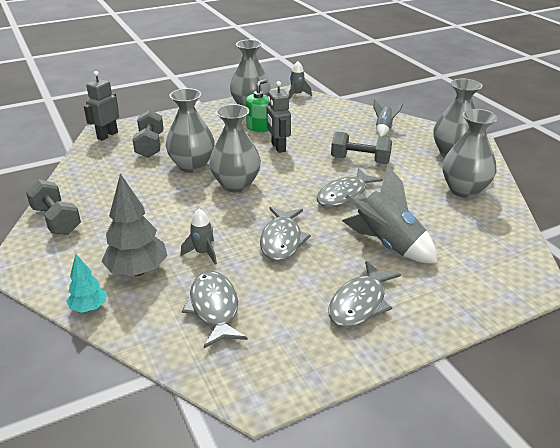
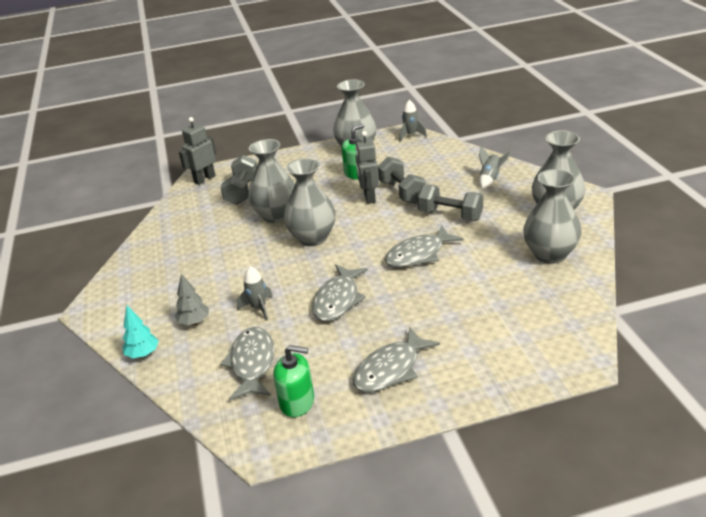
camera: 15 degrees right, 0 degrees up
(56, 220) = (136, 267): grey dumbbell -> grey dumbbell (402, 192)
(137, 271) = (194, 322): grey tree -> grey tree, size x0.57
(276, 344) = (297, 402): none -> green soap dispenser
(387, 245) = (442, 311): grey rocket -> none

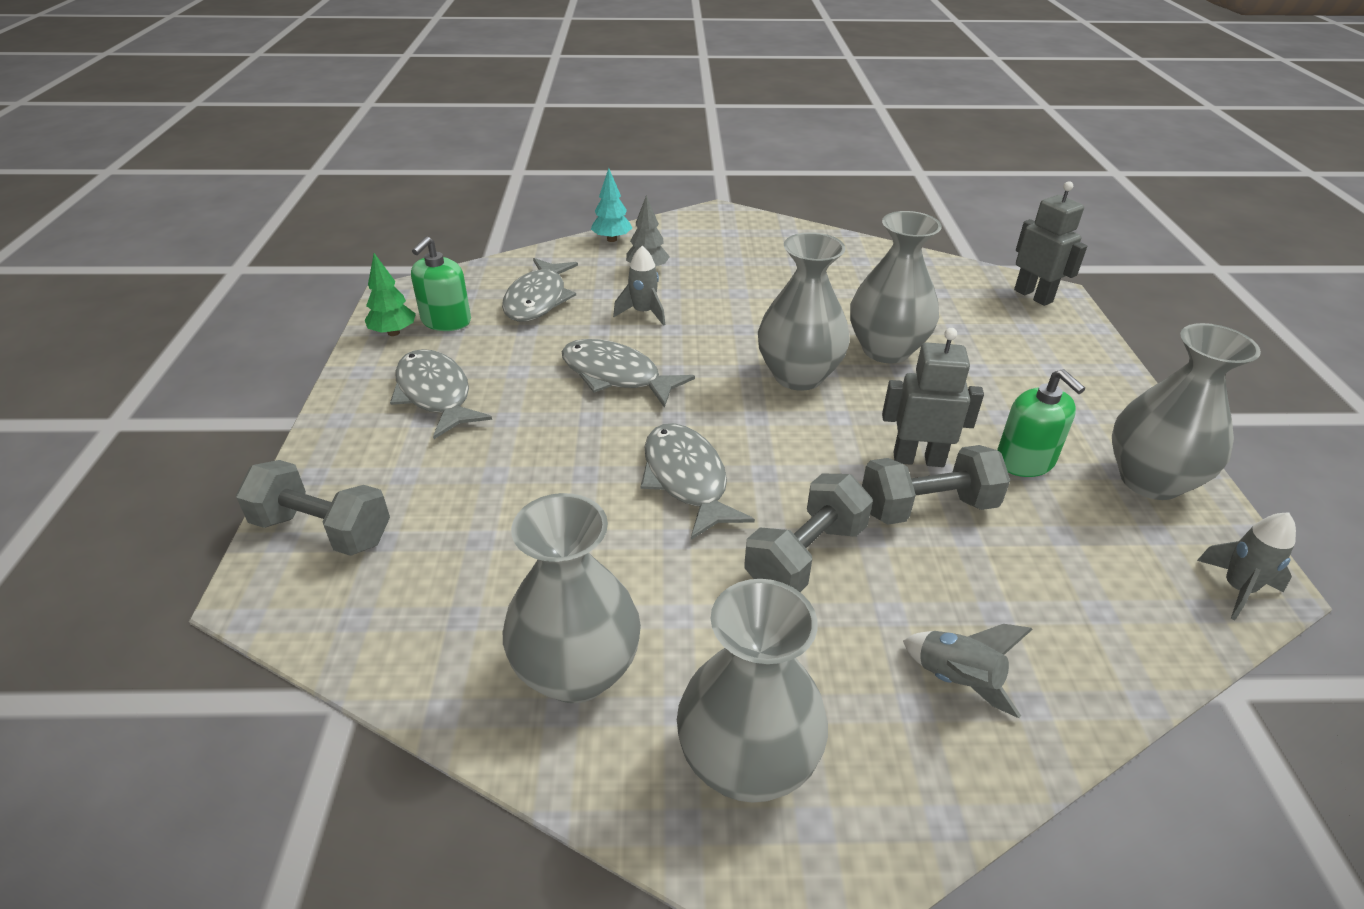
camera: 100 degrees right, 5 degrees up
(242, 191) = (979, 326): grey dumbbell -> grey dumbbell (323, 530)
(252, 363) = (538, 299): grey fish -> grey fish turned 90 degrees clockwise
(323, 425) = (393, 332): none -> green tree

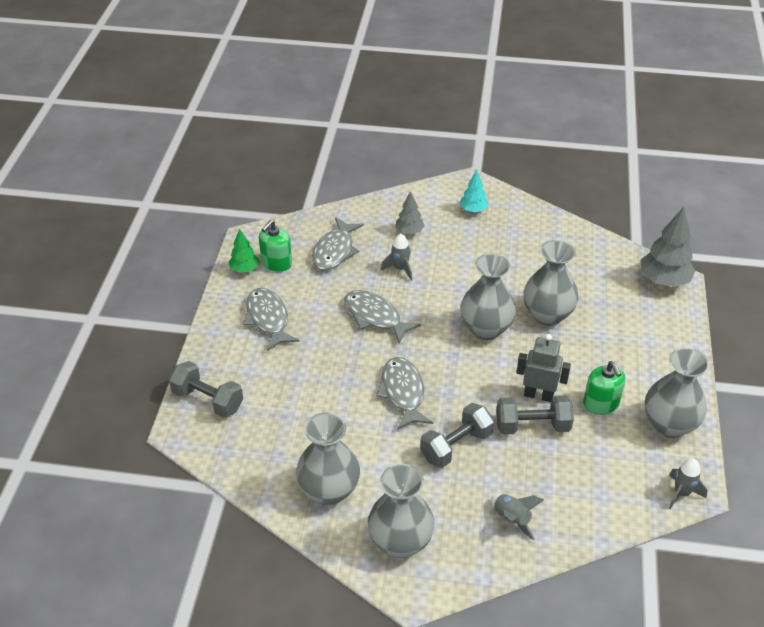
camera: 10 degrees right, 5 degrees up
(612, 239) = (390, 201): turquoise tree -> turquoise tree (473, 210)
(1033, 296) = (663, 280): grey robot -> grey tree

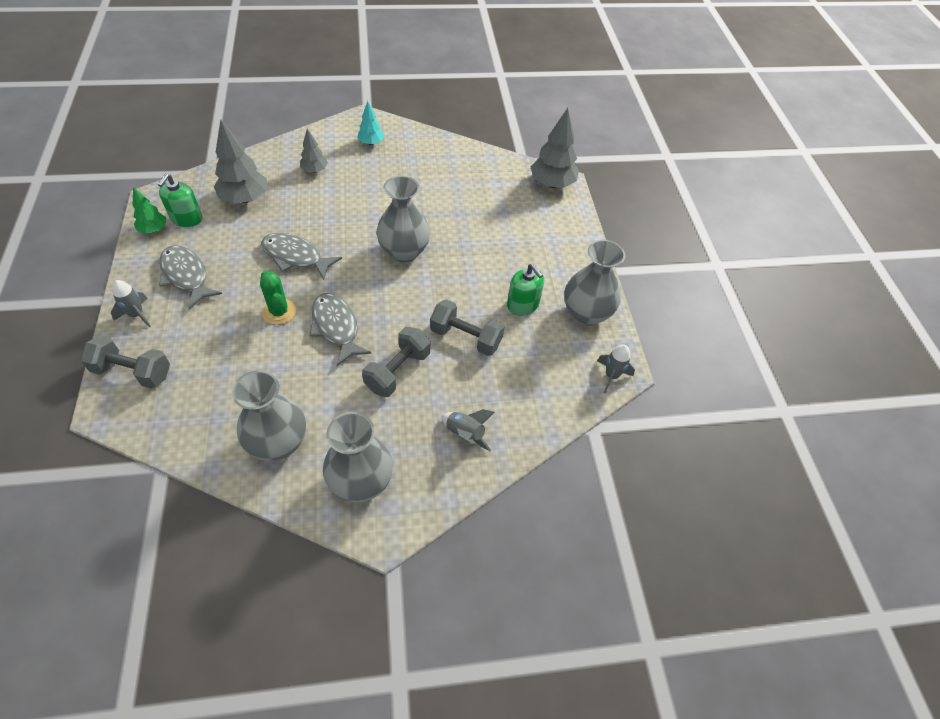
camera: 20 degrees left, 10 degrees up
(335, 251) = (244, 198): grey fish -> grey tree
(350, 368) = (279, 312): none -> green cactus
(400, 269) = (312, 207): grey rocket -> grey rocket (137, 315)
(532, 426) = (465, 337): grey dumbbell -> grey dumbbell turned 45 degrees clockwise
(538, 395) = (465, 307): grey robot -> none
(547, 315) = (457, 230): grey vase -> none

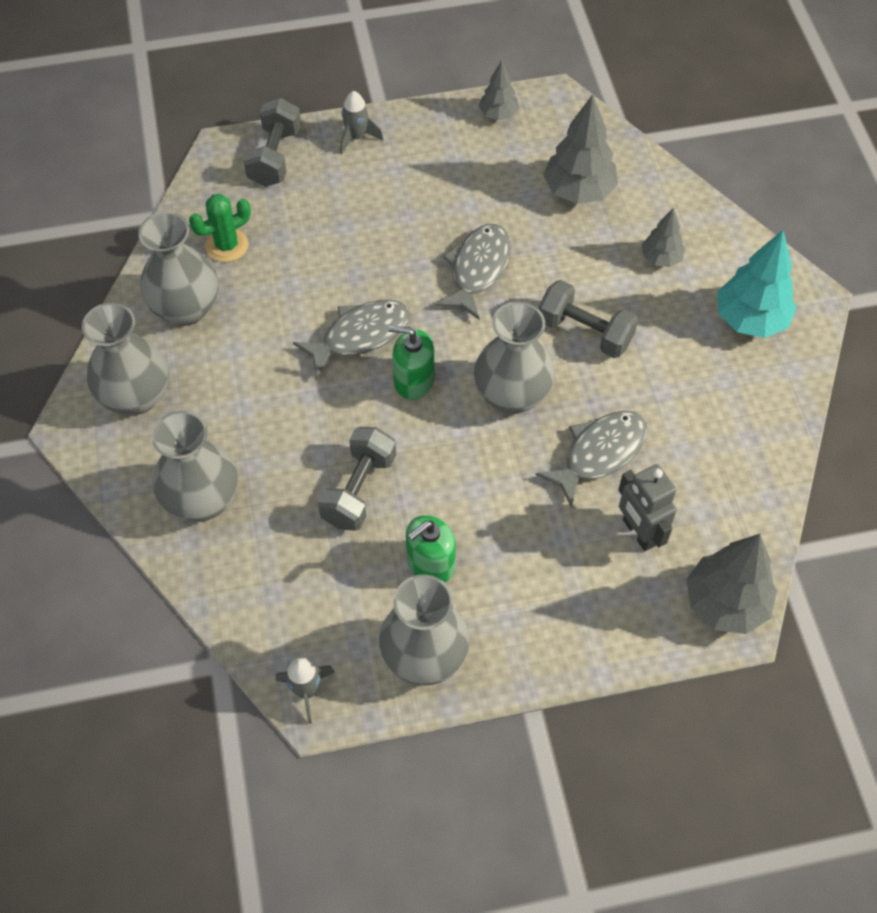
camera: 90 degrees right, 5 degrees up
(154, 229) = (498, 114): green tree -> grey tree
(186, 218) = (525, 140): green soap dispenser -> green soap dispenser (413, 380)
(186, 276) = (424, 166): grey fish -> grey fish (599, 453)
(279, 312) = (378, 271): green cactus -> green cactus (227, 245)
(371, 143) = (750, 320): turquoise tree -> turquoise tree, size x1.75
(398, 371) = (295, 414): grey dumbbell -> grey dumbbell (585, 332)
(465, 434) = (202, 500): grey rocket -> grey vase
(507, 209) = (639, 532): none -> grey robot

